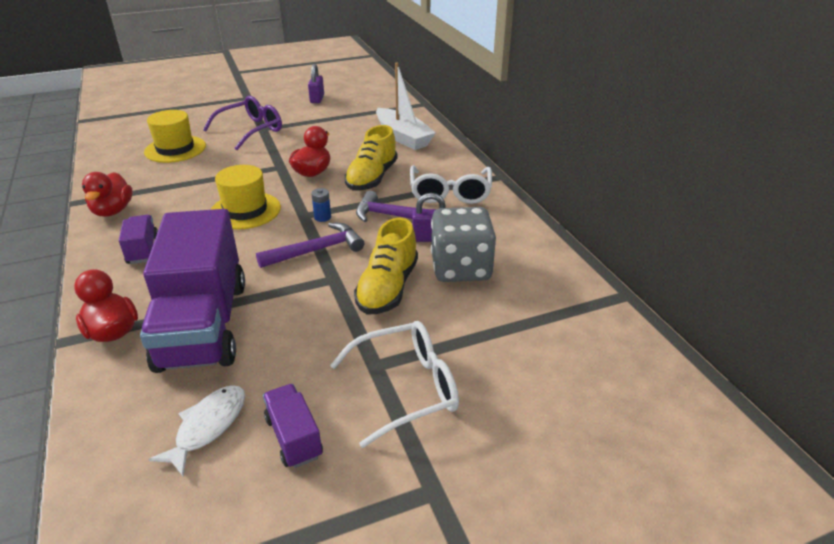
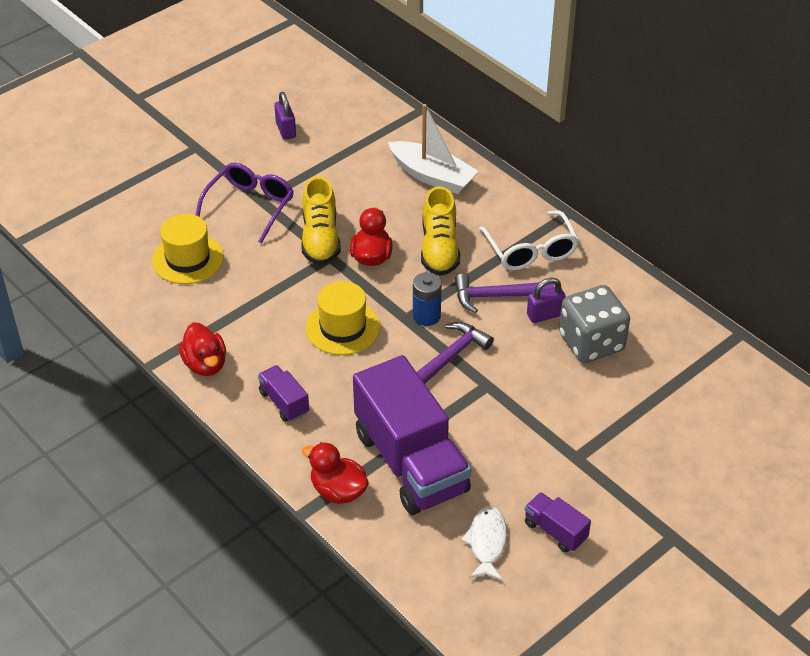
camera: 20 degrees left, 10 degrees up
(322, 217) = (426, 316): blue battery -> blue battery, size x1.60
(387, 288) = (541, 381): yellow shoe -> yellow shoe (320, 238)
(407, 388) = (612, 469): white glasses -> none

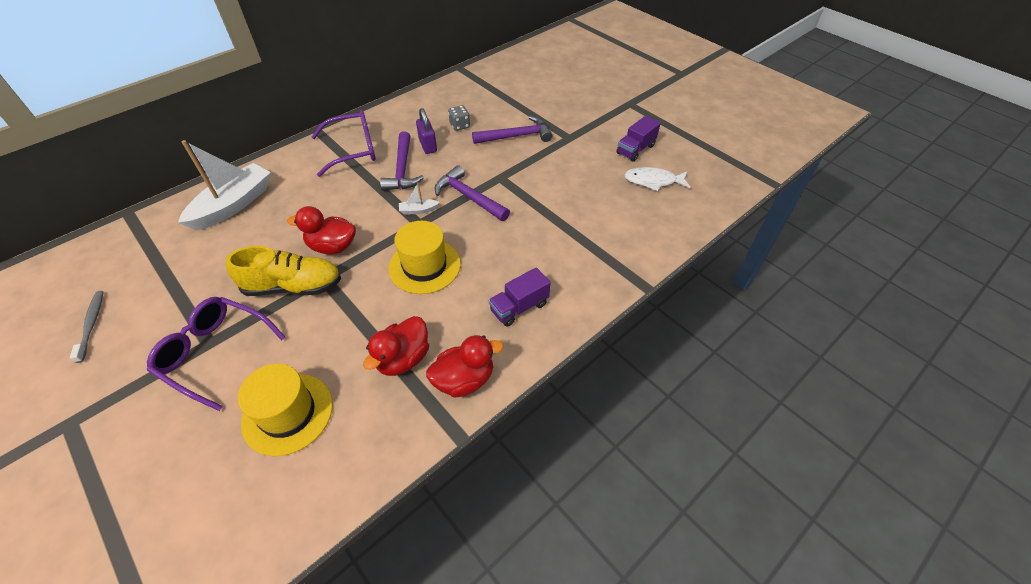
camera: 90 degrees left, 5 degrees up
(286, 130) = (92, 324): purple padlock -> grey toothbrush
(338, 491) = (619, 265): red duck -> red duck (403, 359)
(410, 462) = (583, 220): purple truck -> none
(426, 316) = (418, 210): blue battery -> white boat
(439, 249) = (335, 201): yellow shoe -> none
(531, 251) = (354, 150): white glasses -> purple glasses
(573, 400) = (516, 136): none -> purple hammer
(591, 342) = (460, 125): grey dice -> grey dice, size x0.43

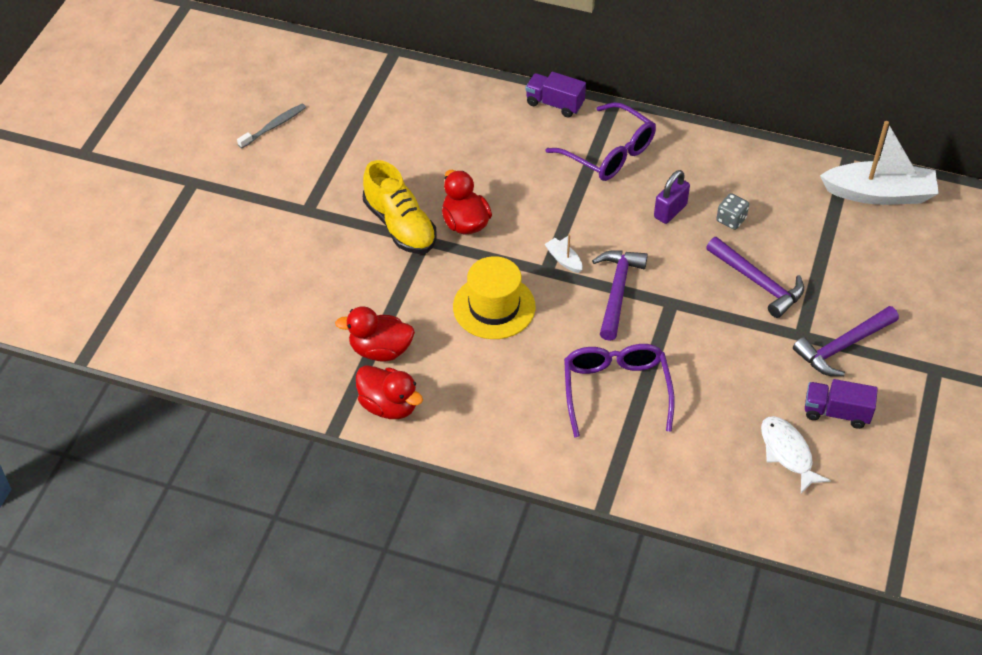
camera: 60 degrees right, 0 degrees up
(215, 353) = (301, 221): purple glasses -> purple glasses (615, 390)
(233, 205) = (459, 116): white boat -> white boat (879, 194)
(288, 413) = (281, 304): yellow hat -> none
(402, 169) = (613, 211): purple hammer -> purple hammer (843, 346)
(519, 307) = (497, 408): purple truck -> purple truck (554, 104)

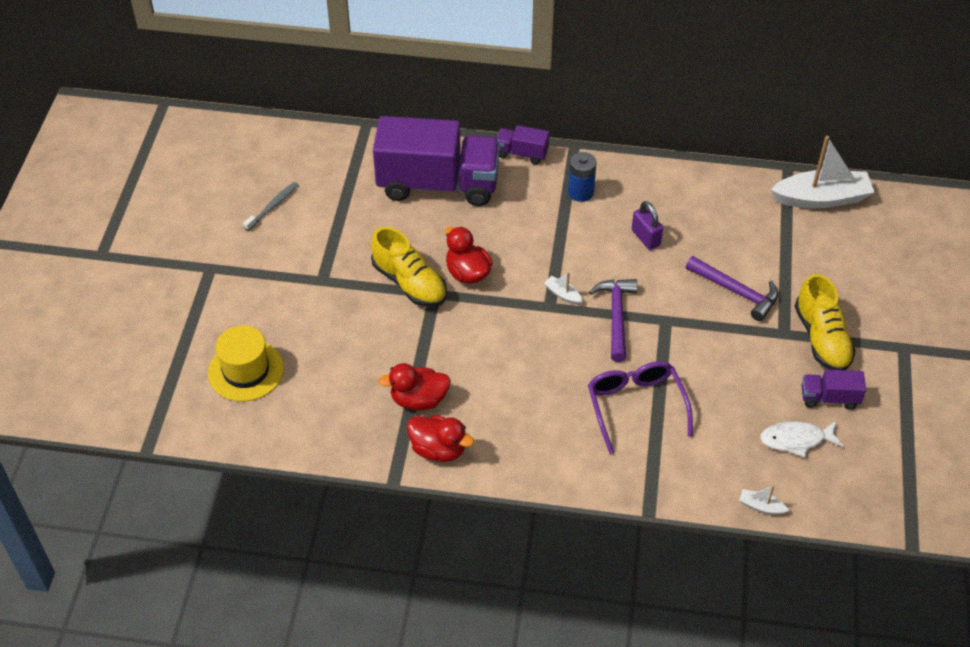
camera: 10 degrees left, 0 degrees up
(456, 125) = (438, 184): none -> purple truck
(494, 307) = (511, 346): yellow hat -> yellow hat (246, 371)
(609, 153) = (580, 192): purple glasses -> blue battery
(670, 211) = (645, 238): purple padlock -> purple padlock turned 60 degrees counterclockwise
(730, 519) = (761, 506): none -> white boat
(731, 220) = (700, 238): grey dice -> none
(787, 453) = (796, 440): white fish -> white fish turned 60 degrees counterclockwise
(843, 346) = (821, 338): purple hammer -> yellow shoe

